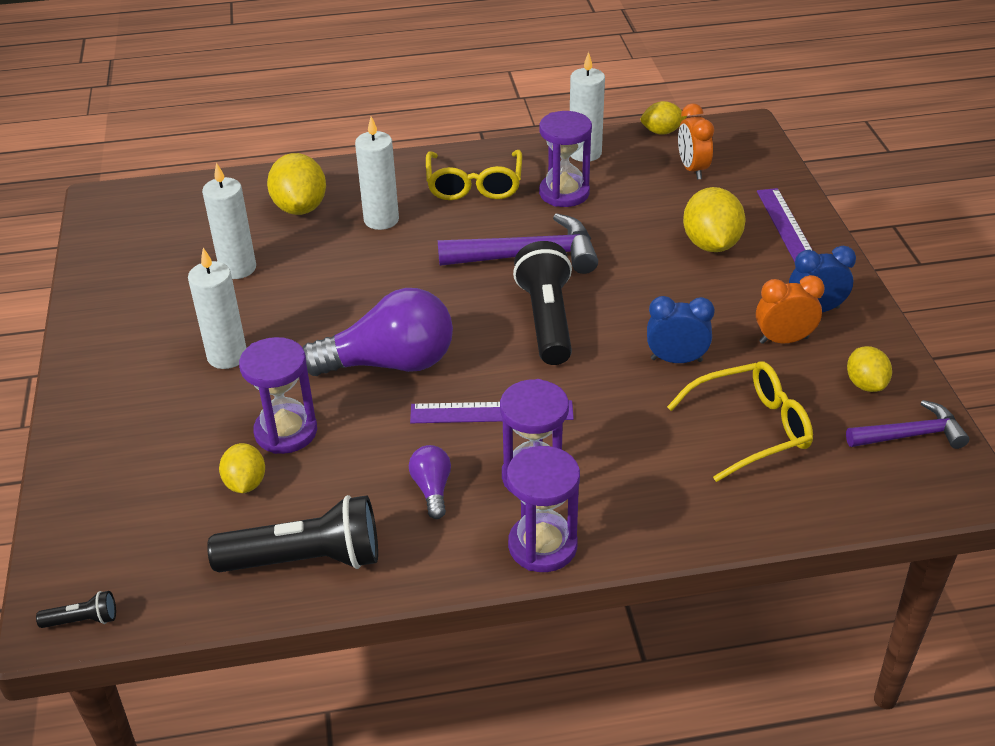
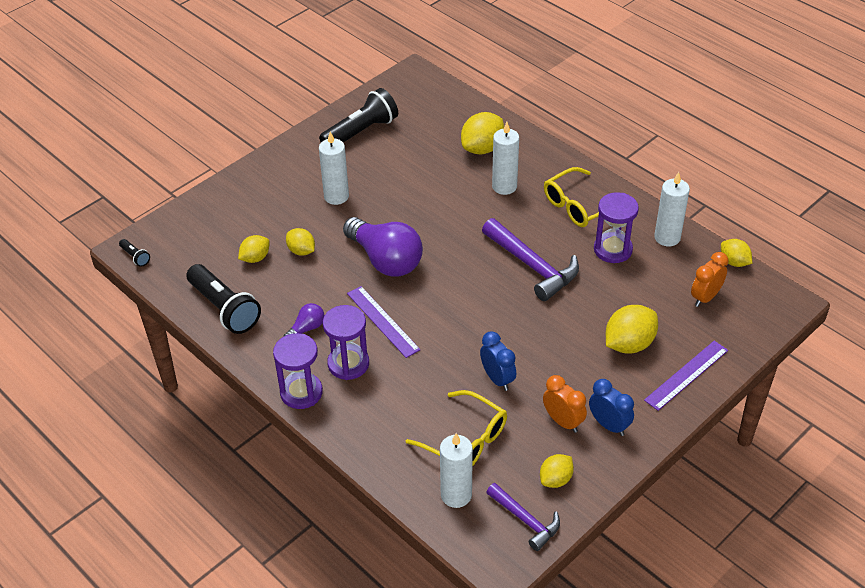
camera: 55 degrees right, 5 degrees up
(238, 268) = (407, 157): white candle -> white candle (456, 495)
(286, 432) = (301, 251): purple hourglass -> yellow lemon
(547, 320) = (481, 304): black flashlight -> black flashlight (361, 132)

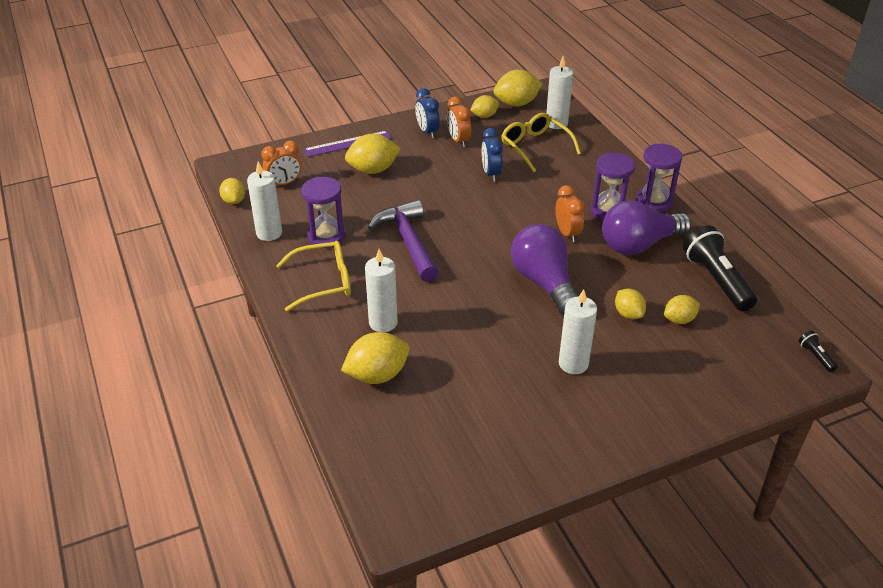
camera: 160 degrees left, 5 degrees down
(307, 328) = (639, 245): purple light bulb -> purple light bulb, size x2.18
(361, 132) = (513, 444): black flashlight -> none
(383, 321) = (567, 233): purple ruler -> orange clock
(526, 520) = (516, 104): purple hammer -> yellow lemon

